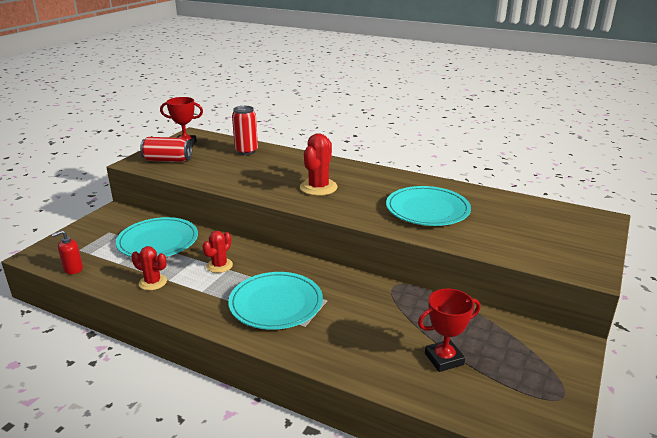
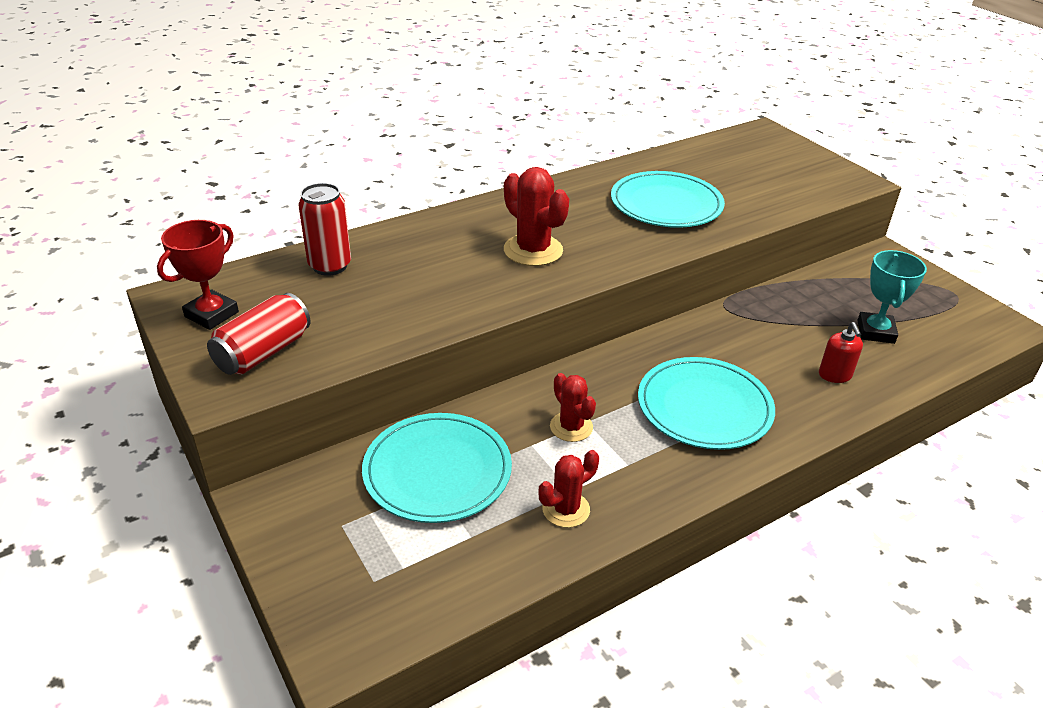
camera: 60 degrees left, 10 degrees up
(73, 269) = (442, 602): red soap dispenser -> red soap dispenser (835, 375)
(444, 359) = (875, 332): red trophy -> turquoise trophy

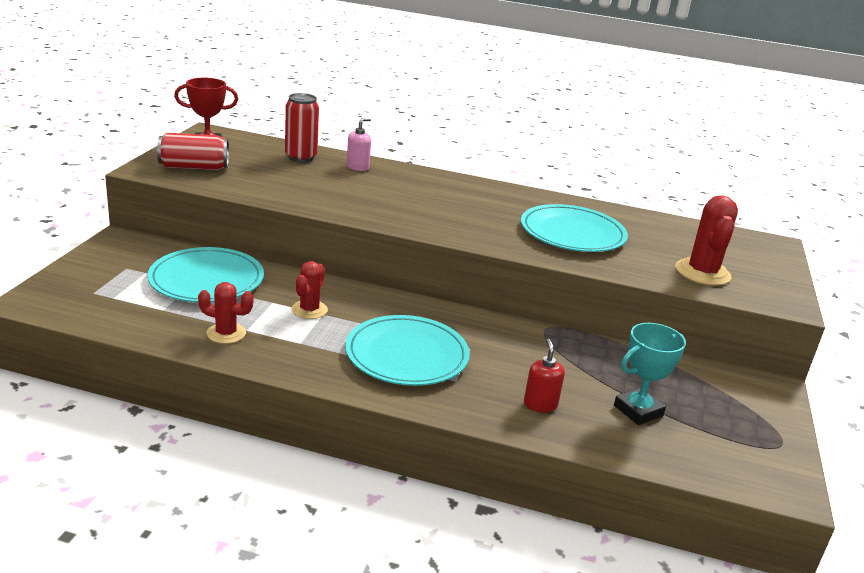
camera: 45 degrees right, 10 degrees down
(400, 243) = (358, 167): none -> pink soap dispenser
(533, 250) = (423, 206): red cactus -> red cactus (702, 272)
(835, 375) = (540, 404): red soap dispenser -> red soap dispenser turned 135 degrees clockwise

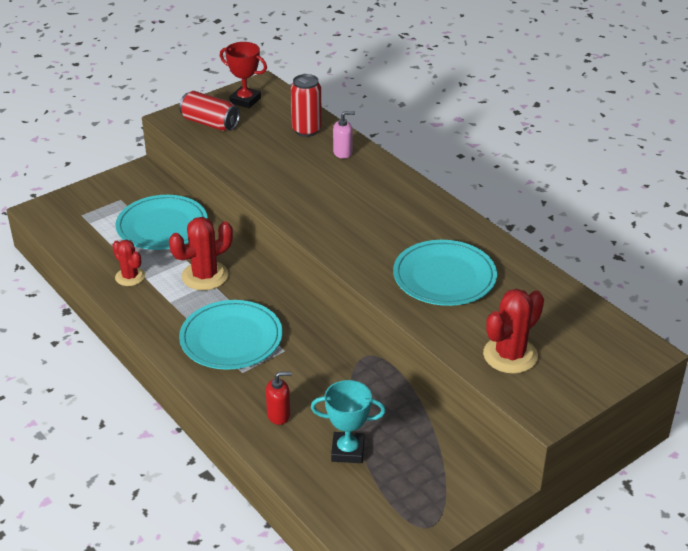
camera: 40 degrees right, 10 degrees up
(309, 310) = (205, 276): red cactus -> red cactus, size x1.57
(540, 404) = (279, 415): red soap dispenser -> red soap dispenser turned 45 degrees clockwise

